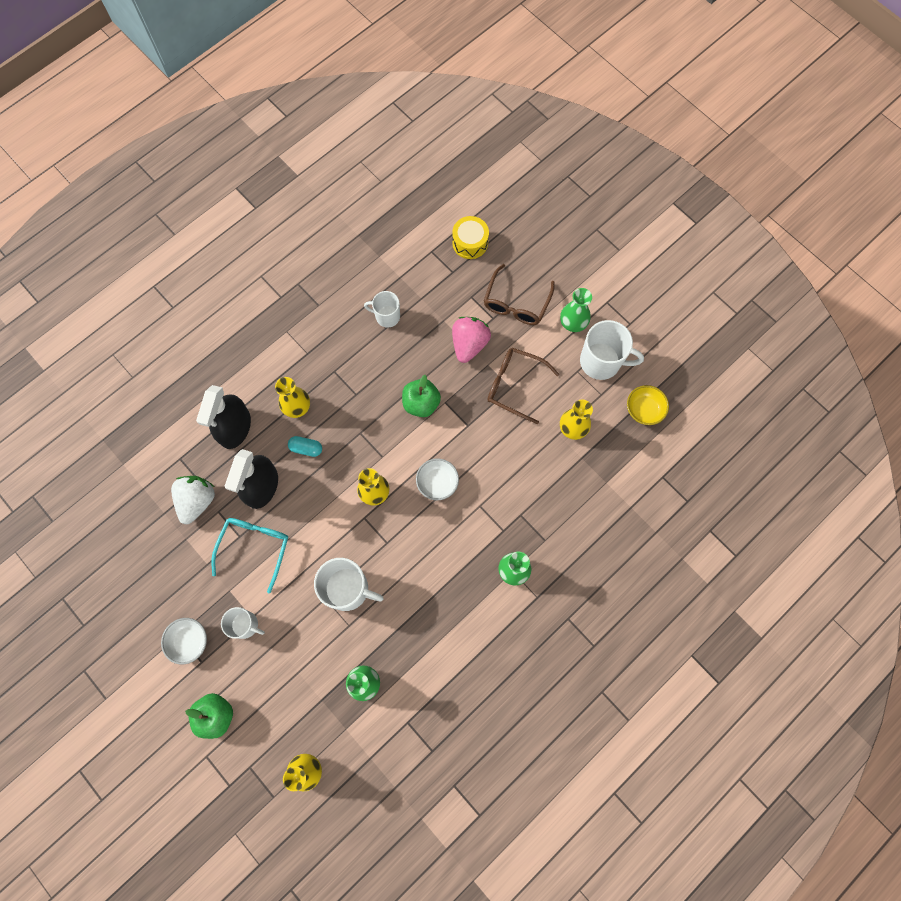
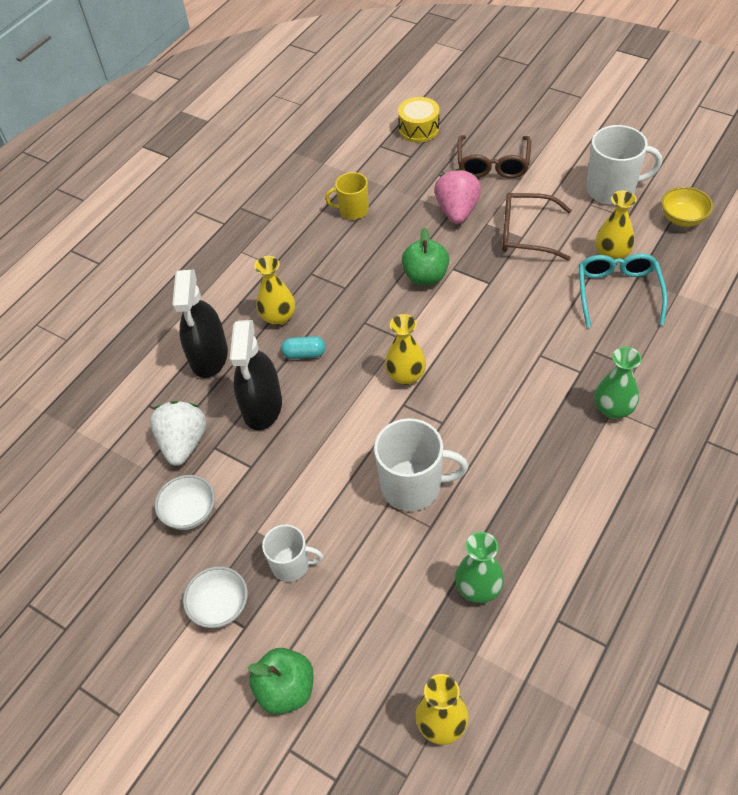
camera: 10 degrees left, 20 degrees down
(254, 547) = (275, 473): turquoise glasses -> turquoise glasses (618, 292)
(387, 316) = (353, 210): white mug -> yellow mug
(437, 483) = (478, 346): white bowl -> white bowl (190, 512)
(573, 323) = (563, 165): green vase -> none

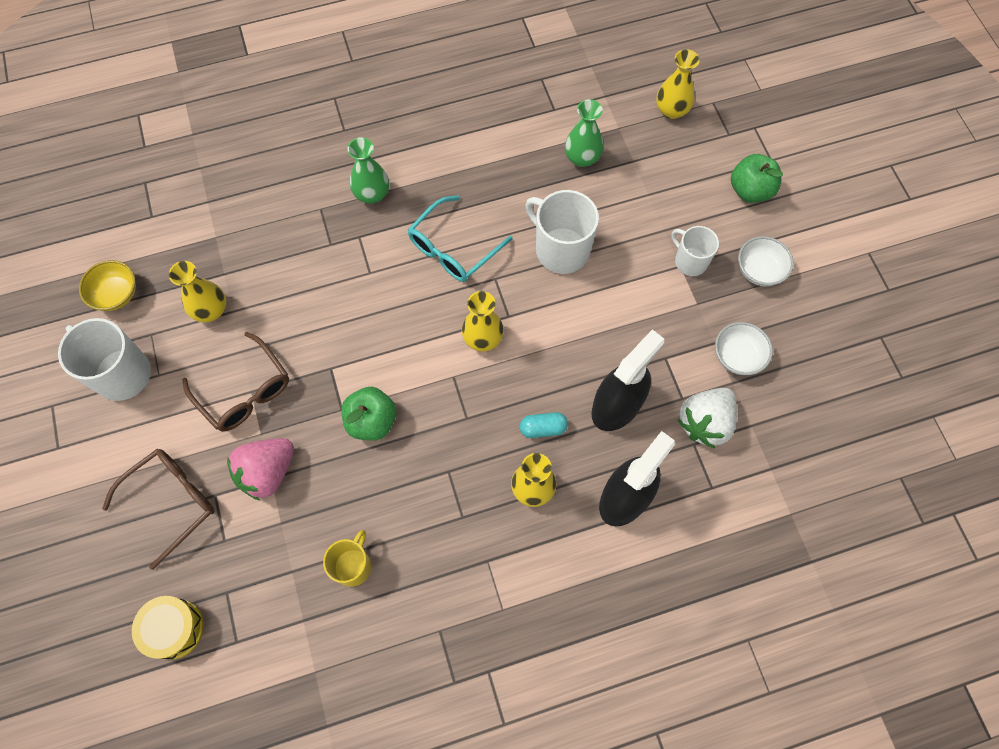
camera: 145 degrees left, 15 degrees up
(304, 354) = (543, 428): turquoise capsule -> turquoise capsule turned 45 degrees counterclockwise
(353, 210) = (353, 566): yellow mug -> yellow mug turned 105 degrees counterclockwise
(618, 292) = (252, 274): turquoise glasses -> turquoise glasses (453, 248)

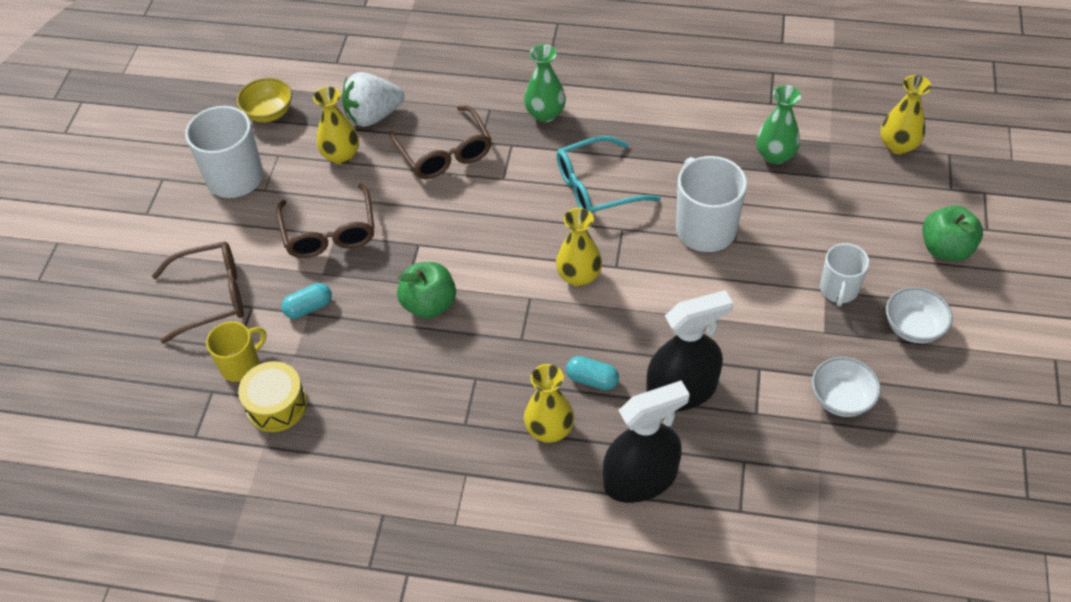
camera: 30 degrees right, 15 degrees down
(174, 629) = (150, 401): yellow drum -> yellow drum (276, 405)
(267, 472) = (309, 307): pink strawberry -> turquoise capsule
(304, 269) = (445, 153): none -> brown glasses
(353, 566) = (337, 420): yellow mug -> yellow mug (241, 365)
(690, 261) = (839, 290): white mug -> white mug turned 150 degrees counterclockwise
(705, 422) = (768, 446): white strawberry -> white strawberry (373, 116)

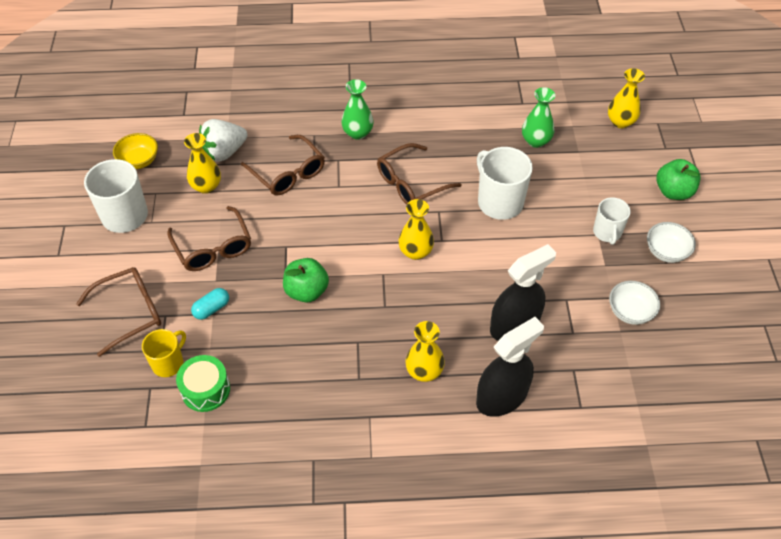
camera: 15 degrees left, 0 degrees up
(276, 405) = (205, 390): yellow drum -> green drum
(592, 379) = (446, 328): turquoise capsule -> none
(596, 187) = (411, 183): turquoise glasses -> brown glasses

